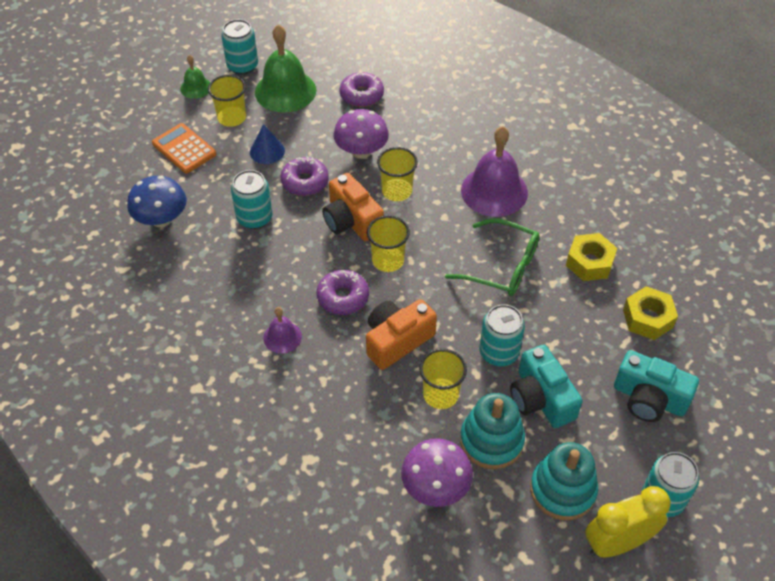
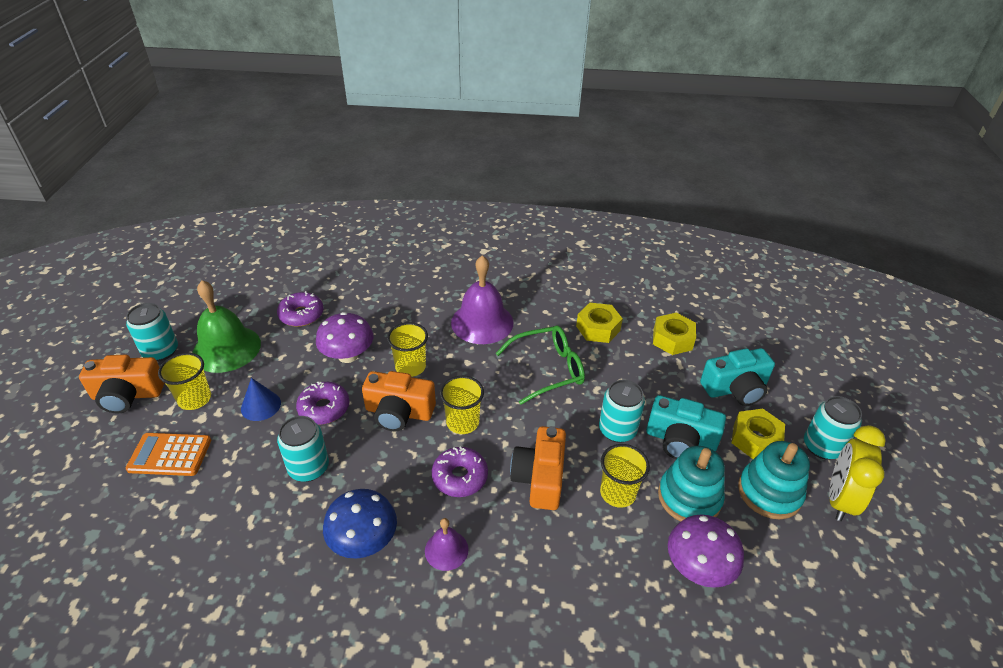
camera: 45 degrees left, 10 degrees down
(161, 219) = (210, 534): blue mushroom -> blue mushroom (363, 540)
(196, 87) = (127, 395): green bell -> orange camera
(608, 447) = (755, 439): none -> yellow nut

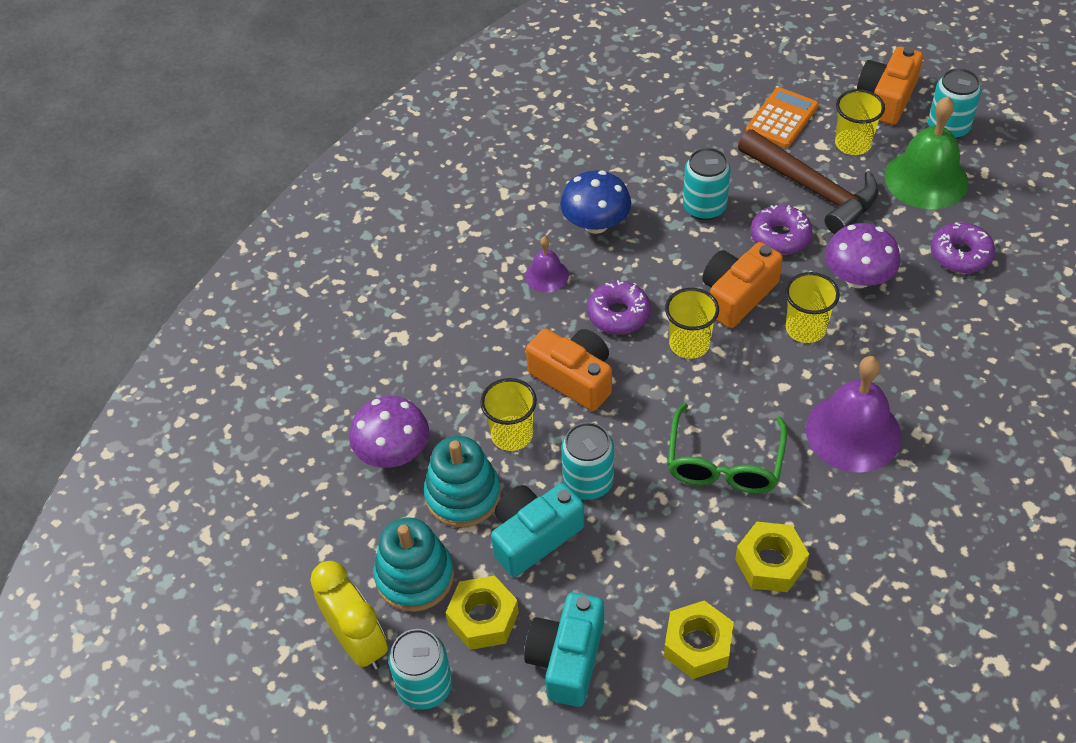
camera: 125 degrees right, 10 degrees up
(261, 405) = (813, 190): blue cone -> brown hammer

